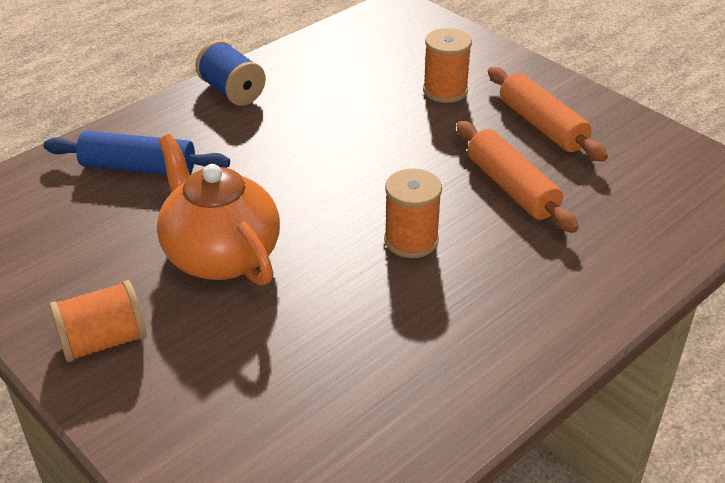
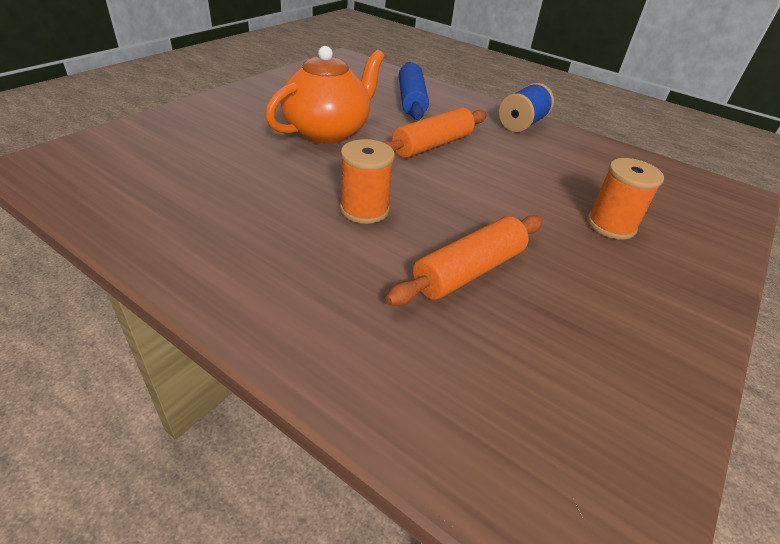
camera: 75 degrees right, 0 degrees up
(104, 341) = (242, 104): orange spool -> none
(542, 125) = (601, 296): orange rolling pin -> orange rolling pin (432, 145)

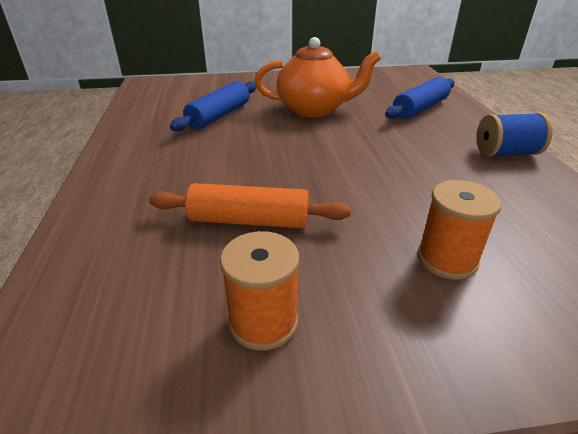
camera: 50 degrees right, 5 degrees down
(241, 176) = (219, 116): none -> blue rolling pin
(364, 209) = (252, 157): orange spool -> orange spool (263, 322)
(432, 145) = (380, 140): orange rolling pin -> none

